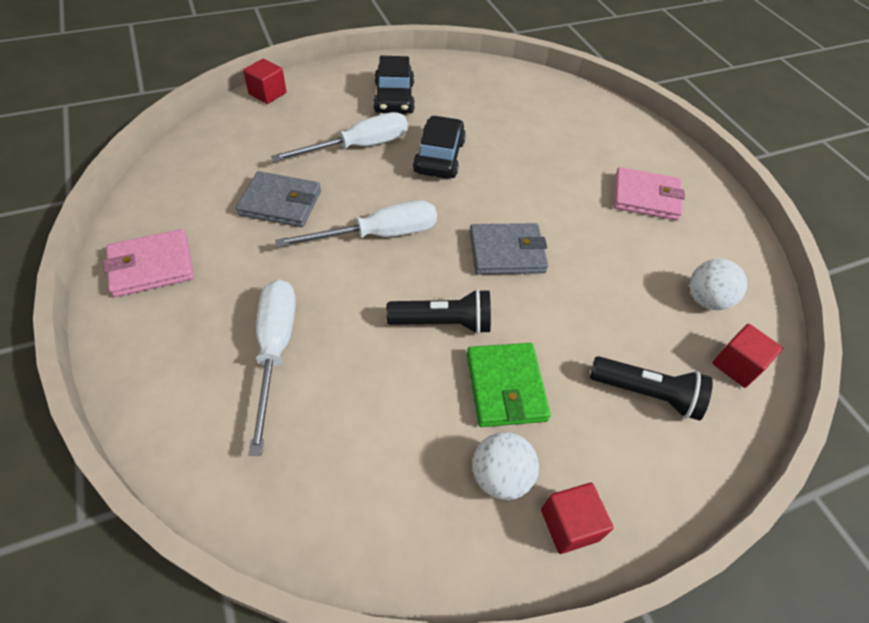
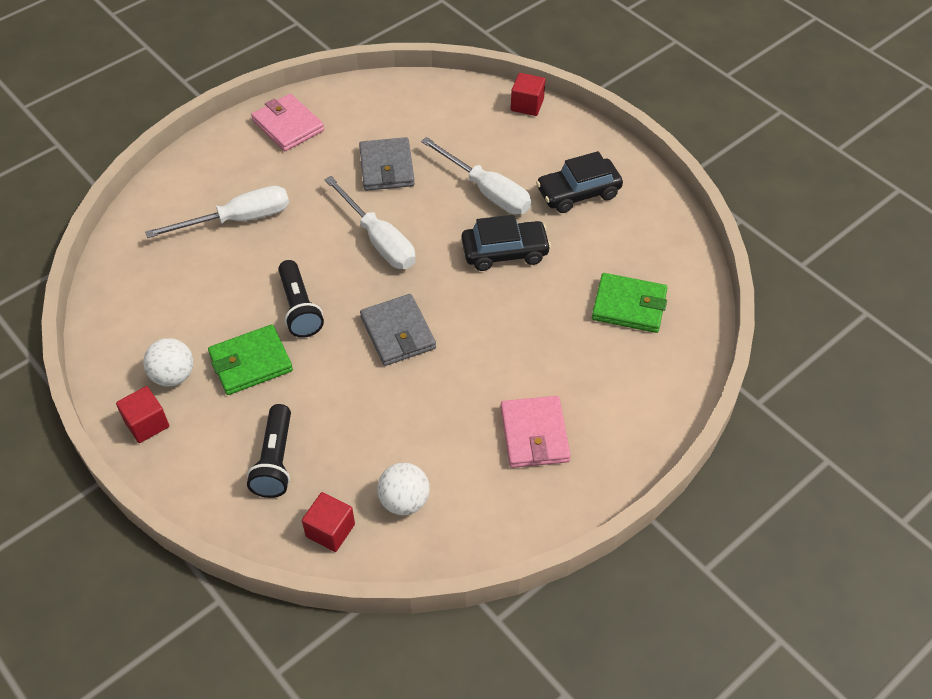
camera: 75 degrees right, 0 degrees up
(528, 110) = (629, 306): none -> green wallet

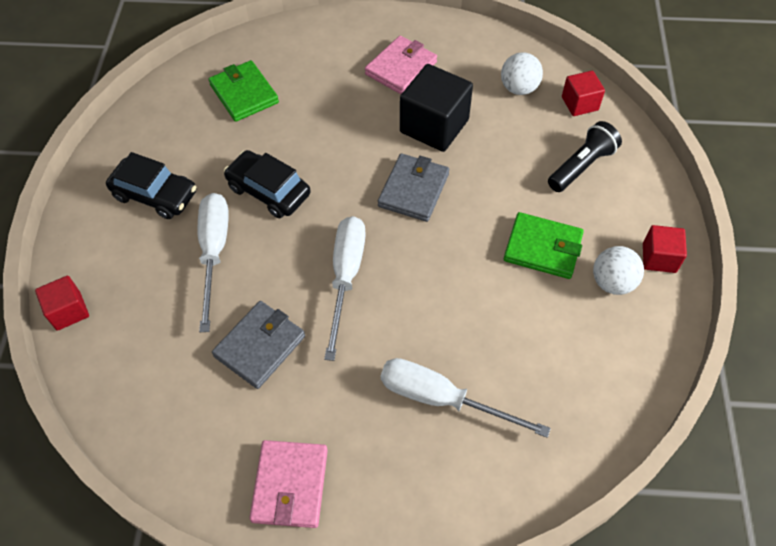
camera: 135 degrees left, 5 degrees up
(299, 308) = (466, 265): black flashlight -> none
(441, 400) = (434, 126): none -> black cube

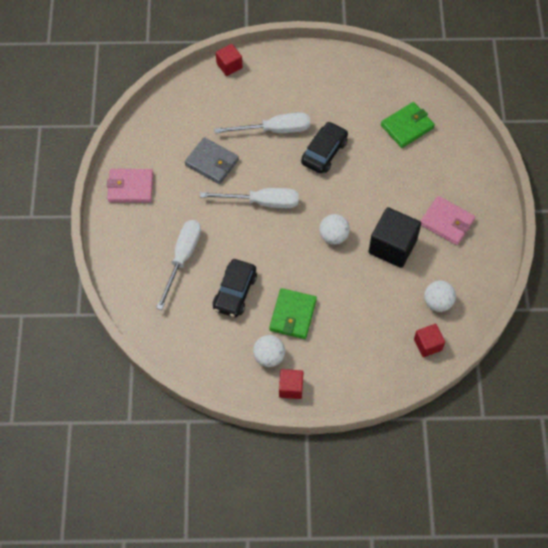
camera: 85 degrees right, 5 degrees up
(155, 195) = (315, 91): black car -> black car (235, 292)
(413, 190) = (333, 236): grey wallet -> white ball
(581, 166) = (366, 343): black flashlight -> none

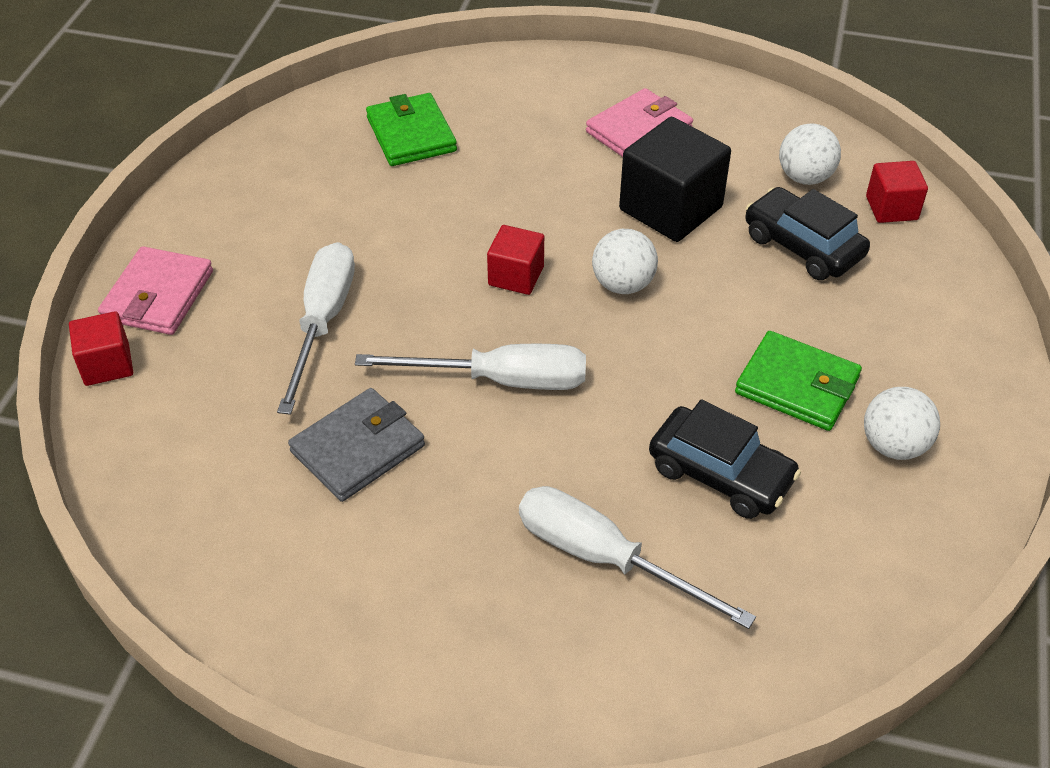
camera: 75 degrees left, 15 degrees down
(130, 187) = (358, 633): pink wallet -> pink wallet (158, 295)
(262, 202) = (500, 380): white screwdriver -> white screwdriver turned 75 degrees clockwise
(291, 388) = (972, 424): red cube -> red cube (516, 276)
(324, 152) = (417, 257): black car -> black car (802, 246)

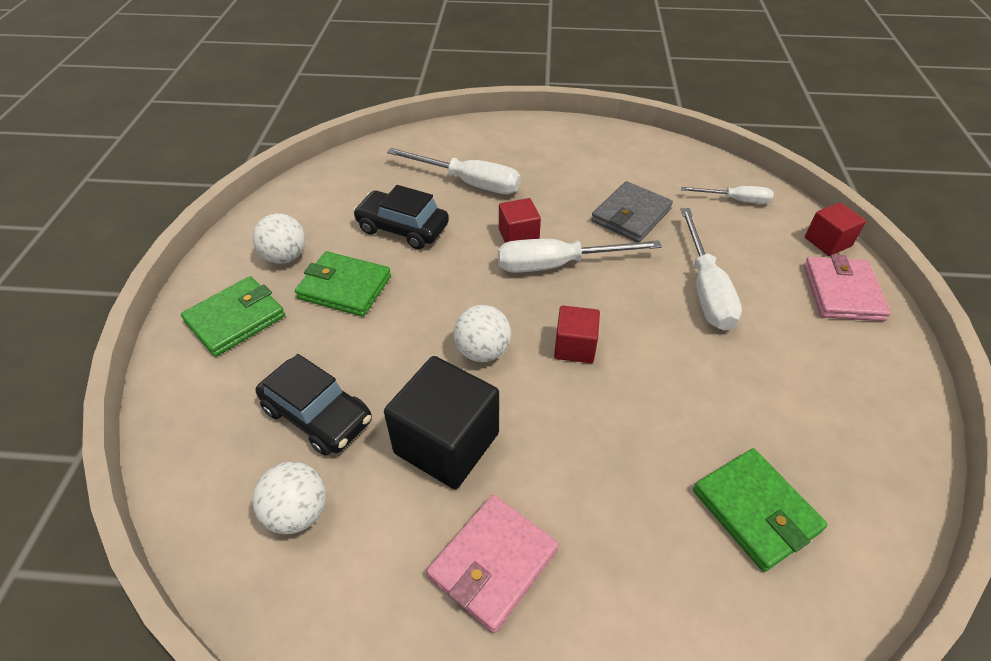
camera: 170 degrees right, 0 degrees up
(177, 455) = (735, 200): none -> white screwdriver
(891, 208) = (212, 479): red cube -> red cube (518, 236)
(930, 360) = (236, 319): none -> green wallet

